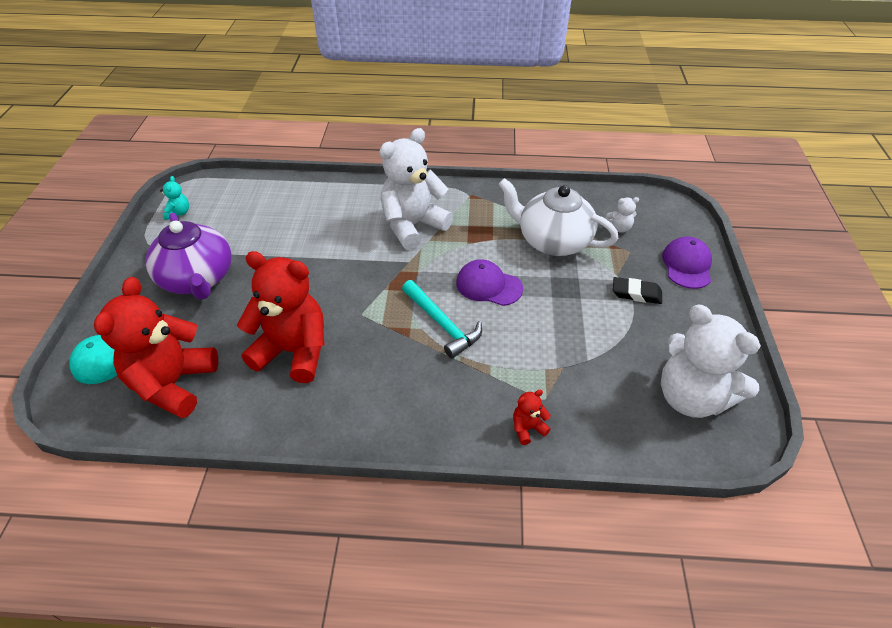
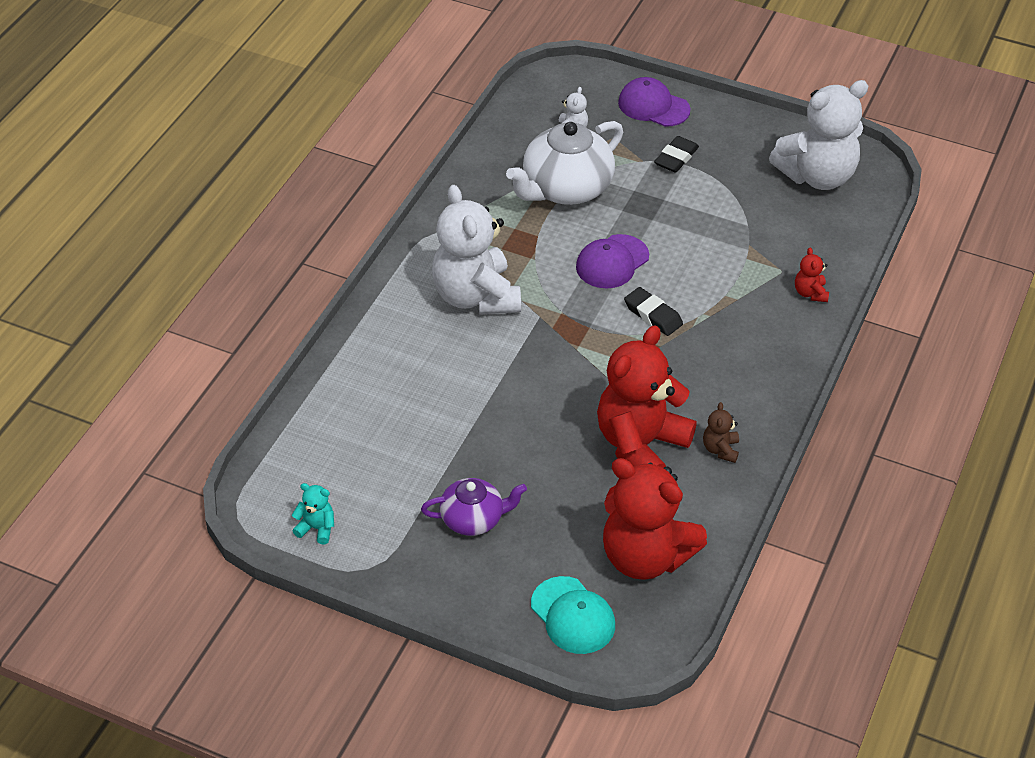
camera: 70 degrees left, 0 degrees up
(198, 279) = (473, 519): purple teapot -> purple teapot, size x0.59
(303, 406) = (720, 449): none -> brown teddy bear
(442, 324) = (653, 315): turquoise hammer -> black eraser

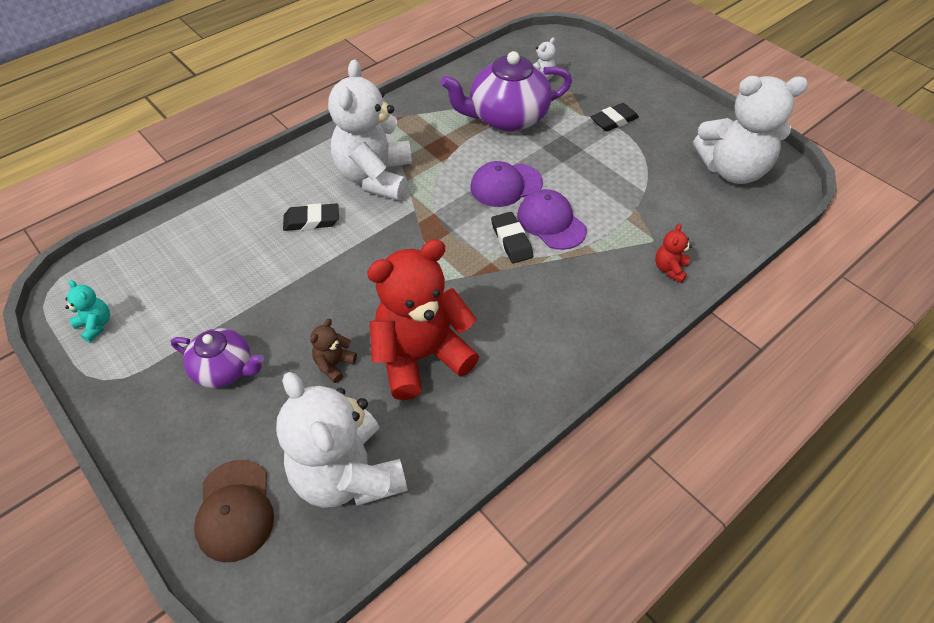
camera: 25 degrees right, 5 degrees up
(446, 361) = (311, 221): none -> black eraser
(565, 188) = (506, 118): white teapot -> purple teapot
(573, 616) = (235, 510): turquoise cap -> brown cap
(645, 556) = (348, 474): red teddy bear -> white teddy bear
(653, 106) = (619, 78): purple cap -> purple cap (551, 222)
(720, 449) = (493, 390): brown teddy bear -> brown teddy bear (334, 364)

